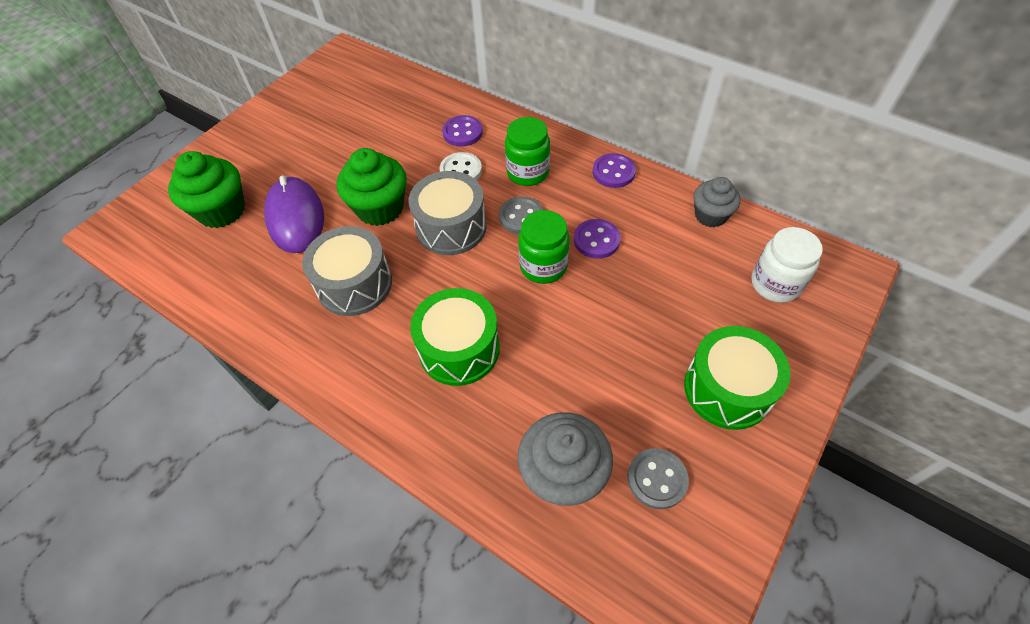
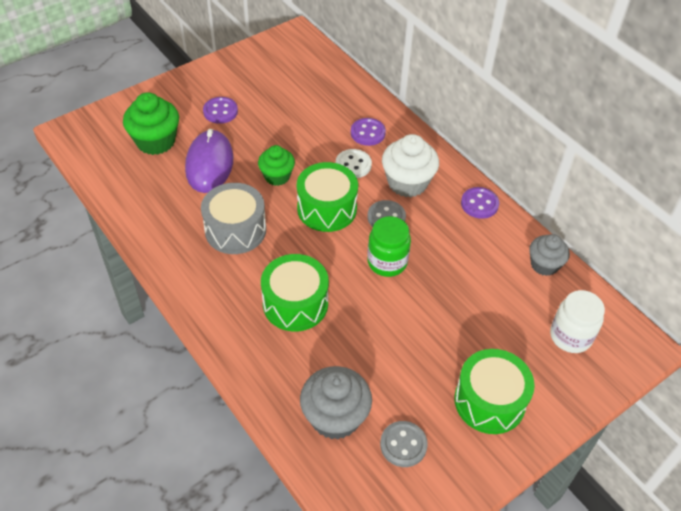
camera: 15 degrees right, 5 degrees down
(380, 208) = (277, 176): green cupcake -> green cupcake, size x0.65
(451, 227) = (327, 208): grey drum -> green drum
(527, 172) = (407, 183): green jar -> white cupcake
(596, 240) = (439, 255): purple button -> purple button (220, 111)

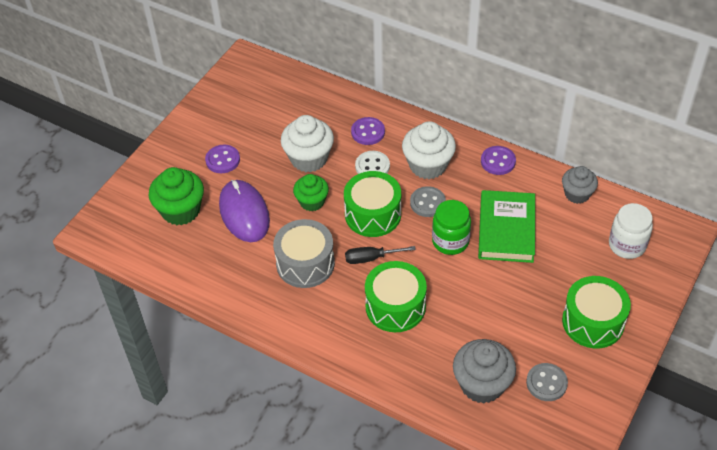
camera: 20 degrees left, 0 degrees up
(298, 137) = (309, 158): none -> white cupcake
(300, 248) = (371, 258): none -> black screwdriver
(450, 272) = (506, 230): none -> green book

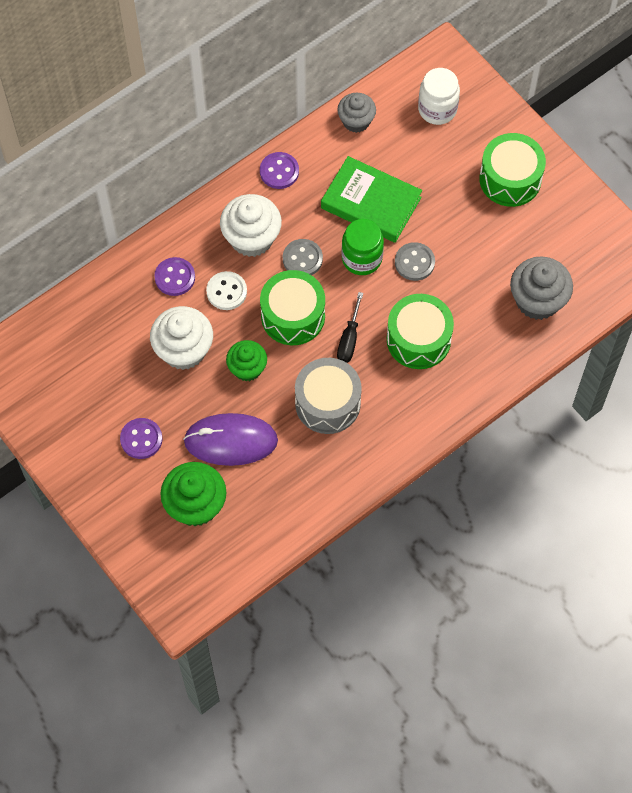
camera: 70 degrees left, 15 degrees up
(546, 383) = (558, 247): grey button -> grey button (414, 262)

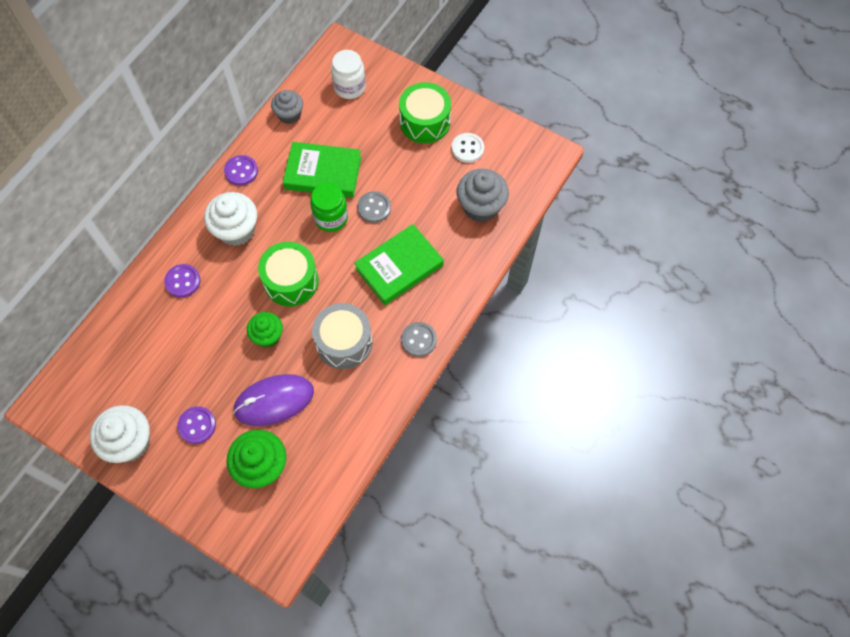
camera: 20 degrees left, 0 degrees up
(183, 350) = (209, 338): white cupcake -> white cupcake (130, 442)
(226, 291) = (230, 279): white button -> white button (467, 149)
(302, 259) = (283, 233): grey button -> grey button (418, 340)
(349, 339) = (343, 284): black screwdriver -> none
(418, 339) = (399, 267): green drum -> green book

